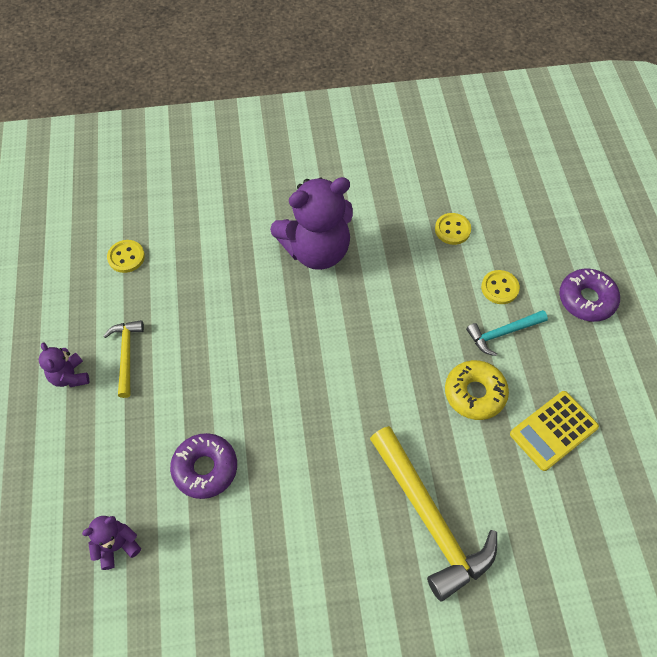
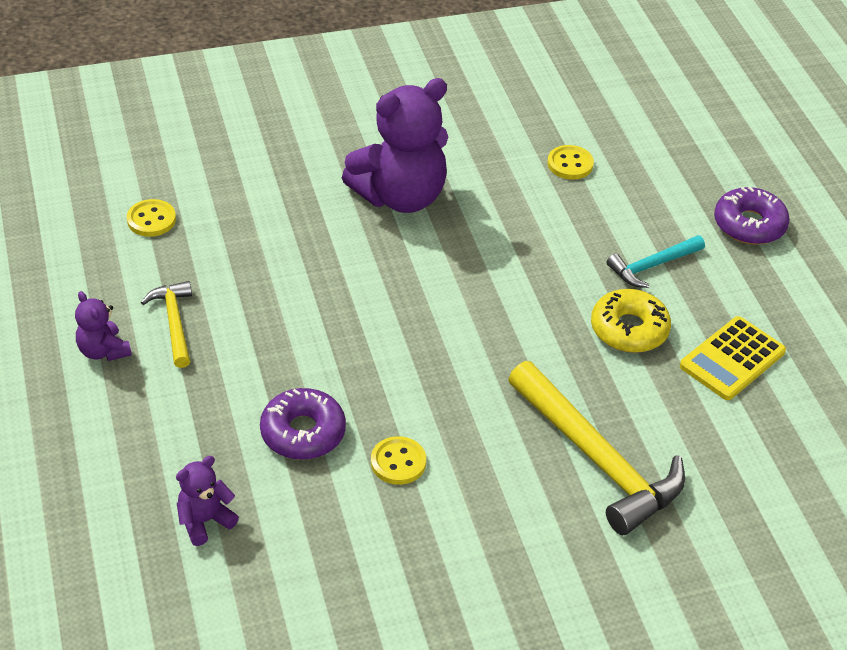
camera: 10 degrees left, 15 degrees down
(499, 288) = (640, 220): yellow button -> yellow button (398, 462)

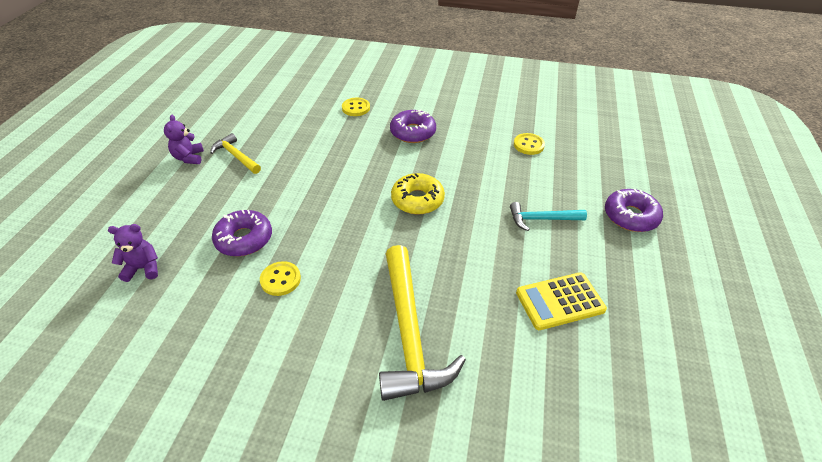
camera: 30 degrees right, 0 degrees up
(151, 220) = (274, 105): yellow button -> yellow button (356, 108)
(174, 323) = (236, 156): yellow hammer -> yellow hammer turned 60 degrees counterclockwise
(400, 196) = (413, 132): purple teddy bear -> purple donut
(629, 329) = (497, 253): yellow donut -> yellow donut (417, 200)

